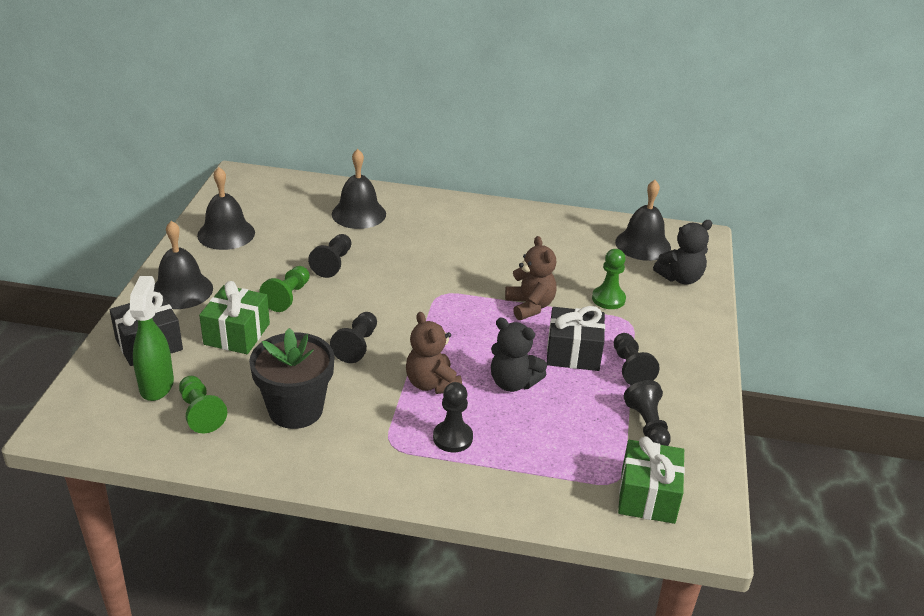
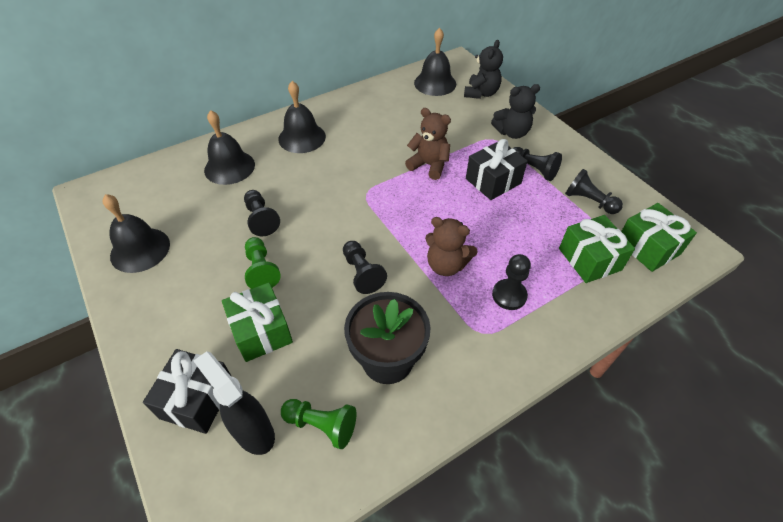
camera: 40 degrees left, 15 degrees up
(157, 385) = (253, 431): green spray bottle -> black spray bottle
(181, 290) = (164, 327): black bell -> black bell (302, 137)
(513, 383) = (489, 227): black teddy bear -> black teddy bear (512, 132)
(570, 464) = (589, 259): none -> green gift
(608, 299) = (464, 131): green pawn -> none

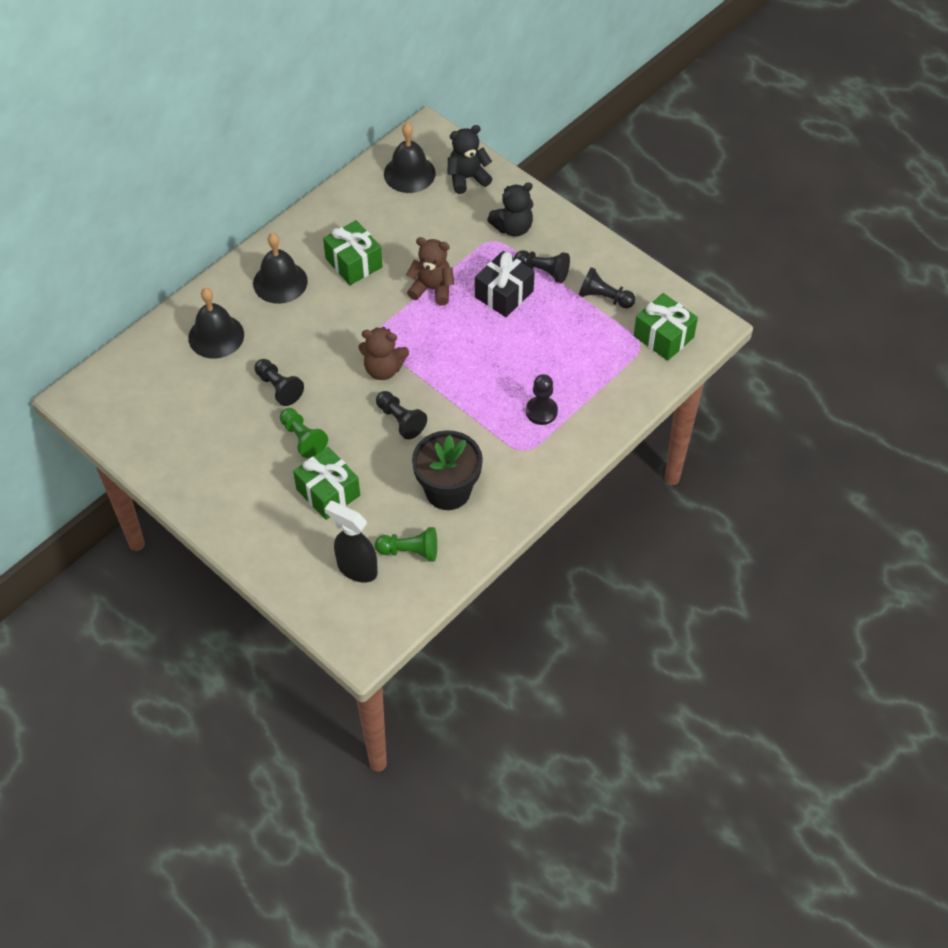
camera: 15 degrees left, 5 degrees up
(140, 249) = (172, 445): black bell -> none
(197, 399) = (298, 557): black gift -> none
(446, 265) = (477, 395): brown teddy bear -> brown teddy bear (383, 369)
(481, 93) = (467, 178): black teddy bear -> black teddy bear turned 120 degrees counterclockwise
(589, 259) = (610, 360): green gift -> green gift (354, 263)

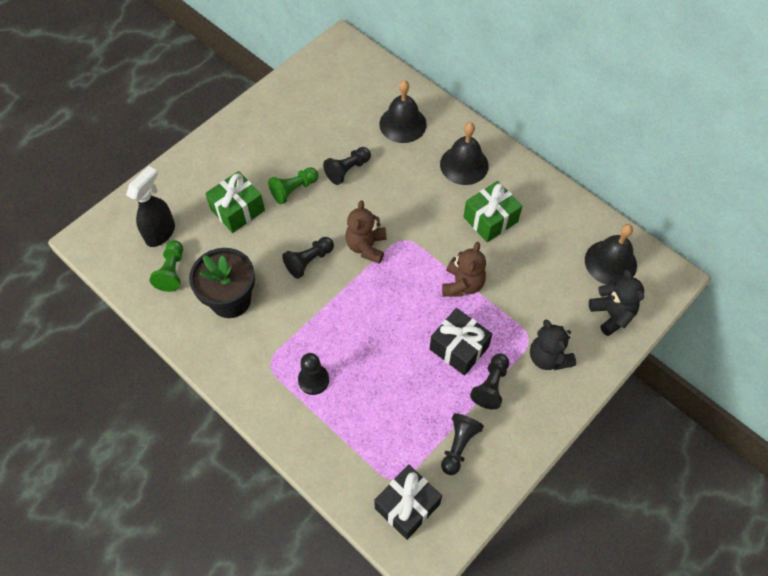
camera: 90 degrees right, 5 degrees up
(663, 336) = (407, 506): green gift -> black gift

